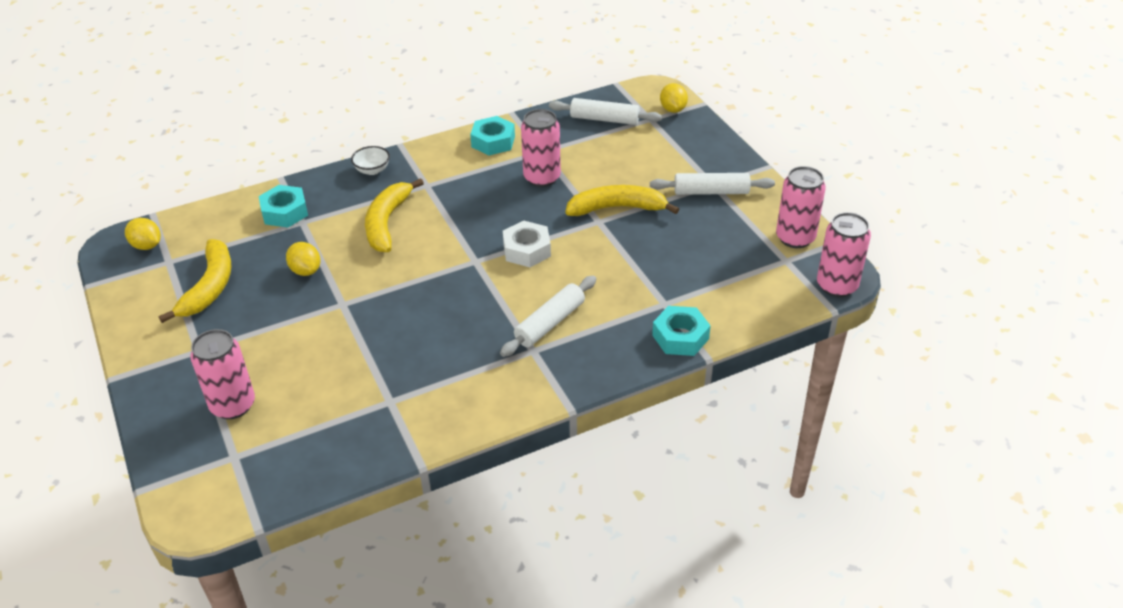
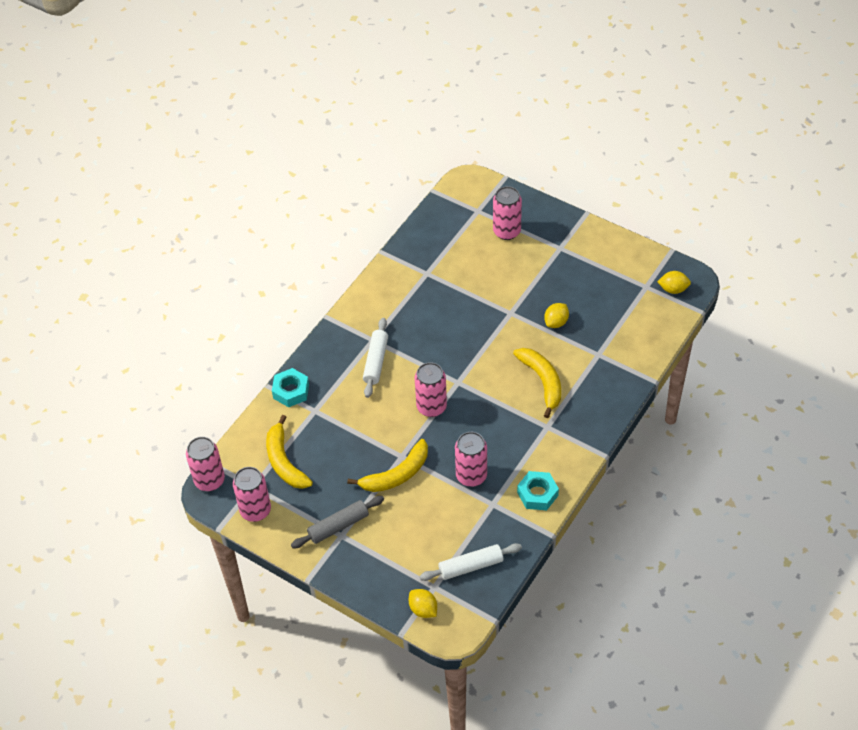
camera: 150 degrees right, 10 degrees up
(210, 287) = (600, 284): yellow banana -> yellow banana (284, 462)
(285, 212) = (618, 355): turquoise nut -> none
(306, 270) = (556, 322): yellow lemon -> yellow lemon turned 75 degrees counterclockwise
(372, 170) = (598, 420): white bowl -> none
(527, 250) = (431, 407): white nut -> pink can
(711, 192) = (338, 526): white rolling pin -> grey rolling pin

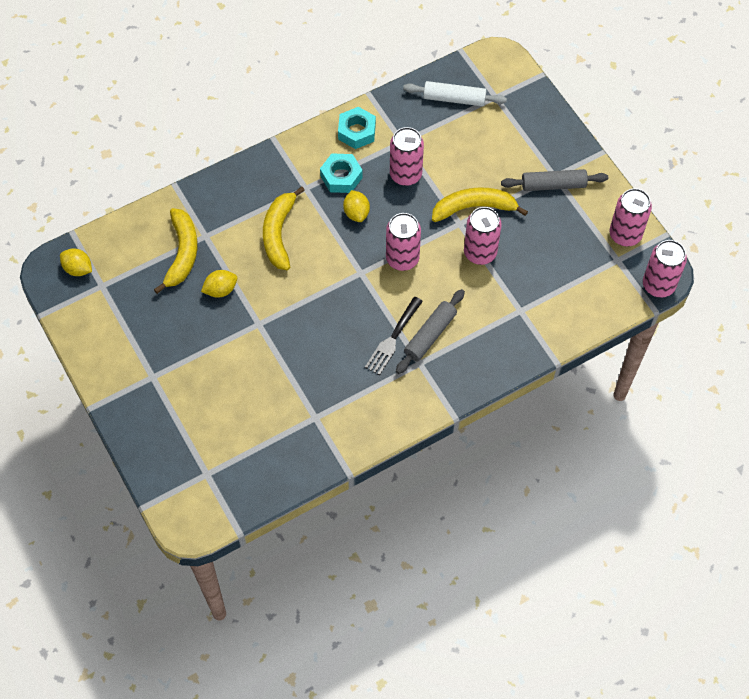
camera: 155 degrees left, 10 degrees up
(284, 462) = (576, 270): yellow banana -> yellow banana (182, 253)
(291, 391) = (535, 344): turquoise nut -> turquoise nut (341, 177)
(376, 362) = (430, 335): white rolling pin -> grey rolling pin
(403, 347) = (393, 338): none -> black fork
(423, 609) = (515, 83): yellow lemon -> yellow lemon (356, 213)
(507, 231) = (194, 428): pink can -> pink can (480, 253)

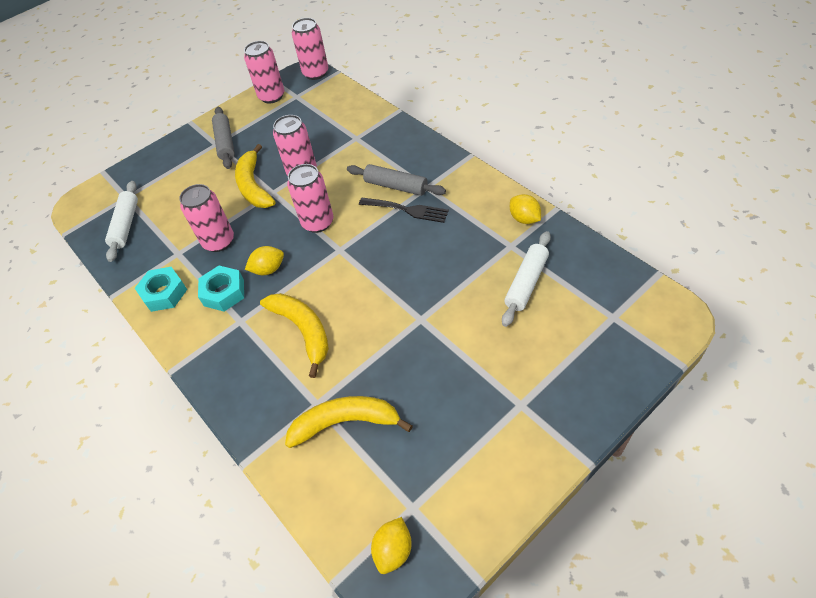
camera: 95 degrees left, 10 degrees down
(220, 290) = (387, 366): yellow lemon -> yellow lemon (524, 219)
(267, 417) = (526, 283): none -> white rolling pin
(279, 234) = (303, 330): yellow banana -> yellow banana turned 120 degrees counterclockwise

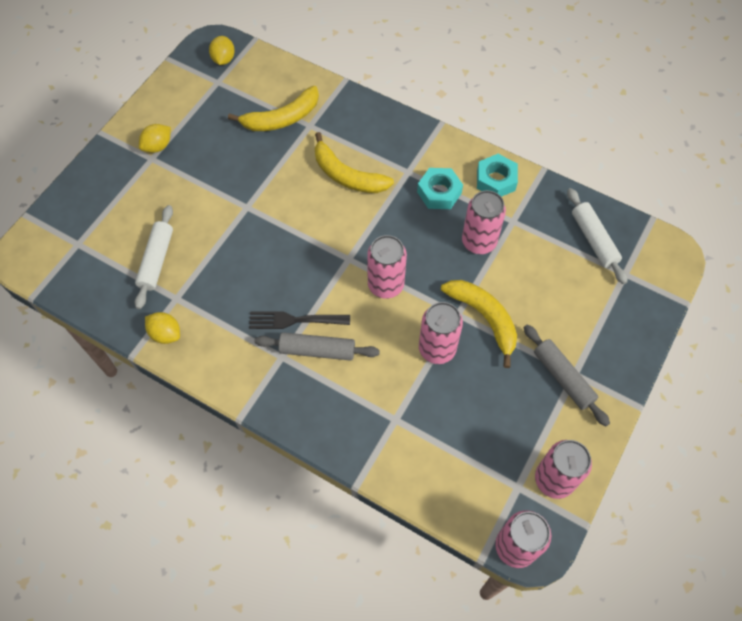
camera: 155 degrees right, 10 degrees up
(268, 269) = (409, 223): yellow lemon -> yellow lemon (158, 146)

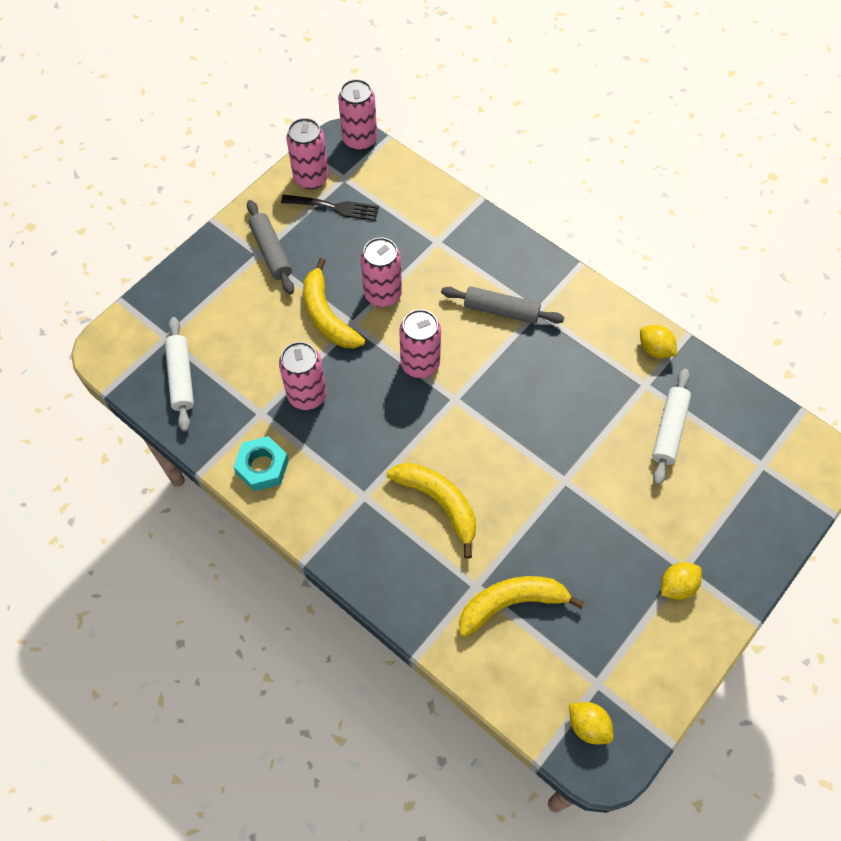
camera: 170 degrees left, 0 degrees up
(223, 59) = (588, 726): yellow lemon -> yellow lemon turned 60 degrees counterclockwise
(295, 320) = (520, 342): black fork -> black fork (334, 207)
(439, 192) = (334, 462): turquoise nut -> none

